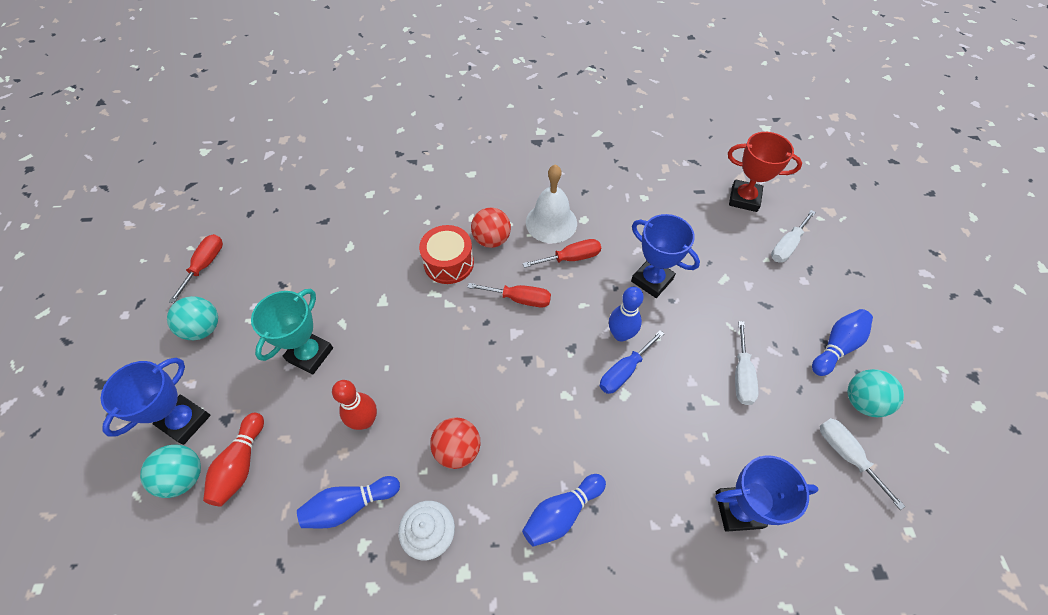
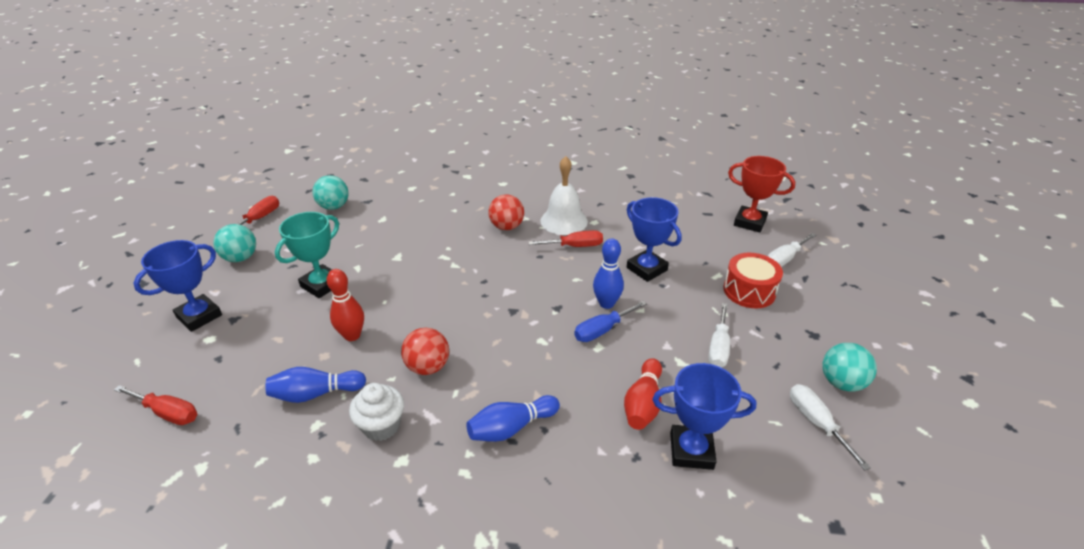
camera: 10 degrees right, 20 degrees down
(184, 477) = (182, 354): turquoise ball -> turquoise ball (334, 207)
(241, 465) = (233, 352): red bowling pin -> red bowling pin (643, 403)
(449, 263) = (464, 238): red drum -> red drum (749, 291)
(519, 299) = (519, 269): red screwdriver -> red screwdriver (168, 413)
(836, 346) = (821, 337): blue bowling pin -> none

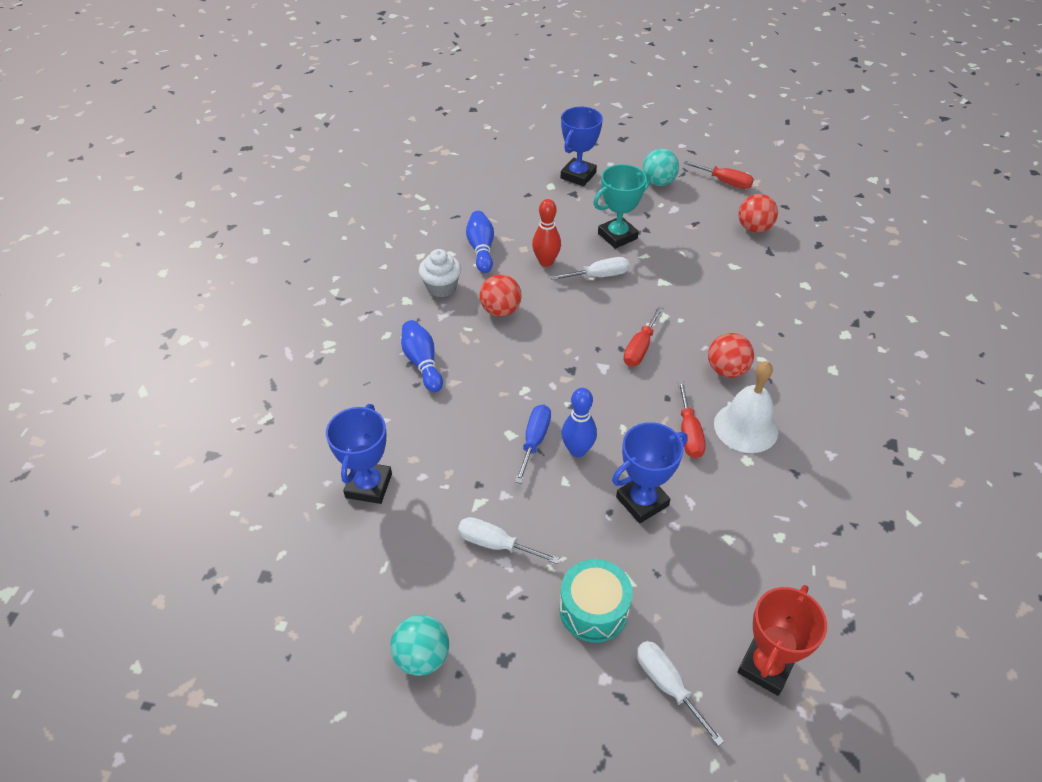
camera: 95 degrees right, 10 degrees up
(168, 413) = (476, 183): red screwdriver -> red screwdriver (640, 348)
(199, 316) = (578, 175): blue trophy -> blue trophy turned 75 degrees clockwise
(322, 285) = (617, 236): turquoise trophy -> turquoise trophy turned 75 degrees counterclockwise
(334, 207) = (754, 228): turquoise ball -> red ball
(602, 330) = (534, 441): blue screwdriver -> blue screwdriver turned 45 degrees clockwise
(643, 403) = (429, 459): red bowling pin -> none
(749, 291) = (594, 609): red drum -> turquoise drum
(816, 422) = (374, 606): white screwdriver -> white screwdriver (599, 276)

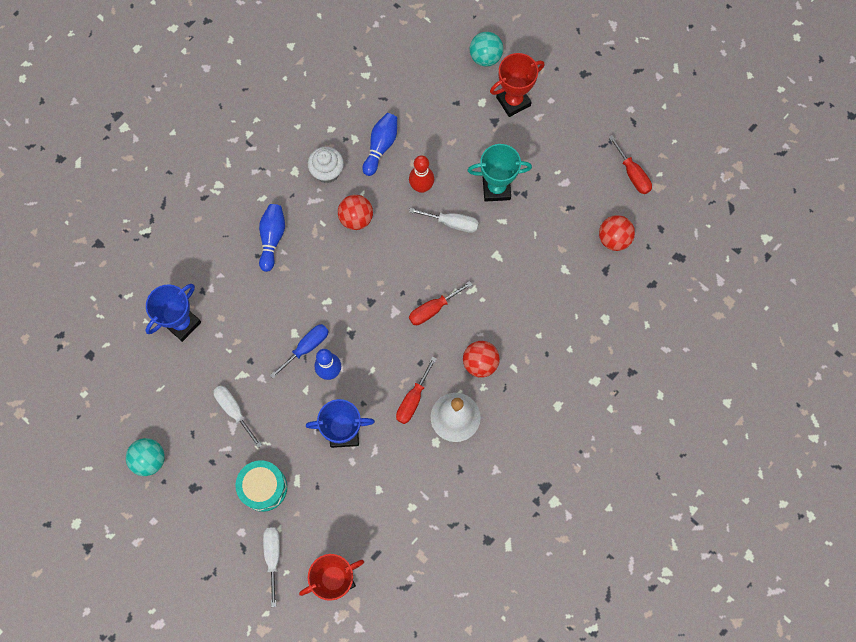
camera: 30 degrees right, 25 degrees up
(578, 175) = (513, 101): blue trophy -> red trophy
(658, 182) = (575, 145): turquoise ball -> turquoise ball (485, 57)

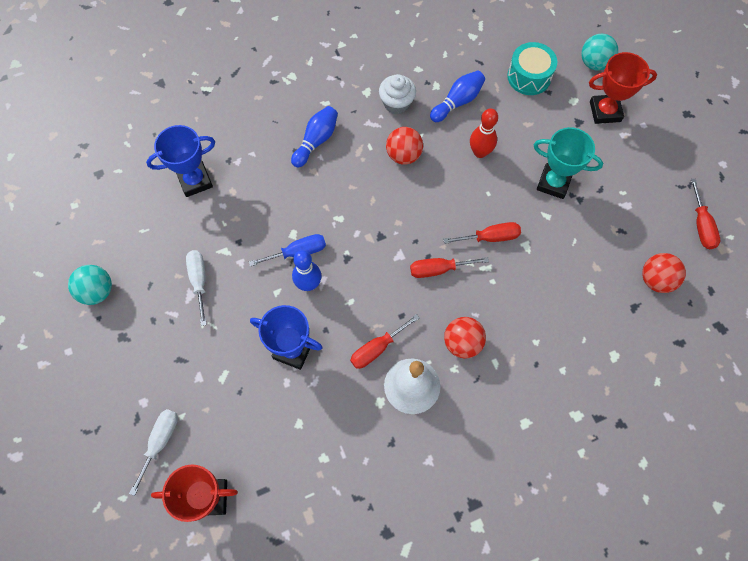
camera: 25 degrees right, 5 degrees down
(263, 487) = (187, 368): turquoise drum -> turquoise drum (529, 77)
(452, 223) = (495, 197): white screwdriver -> none
(464, 261) = (490, 237): none -> red screwdriver

